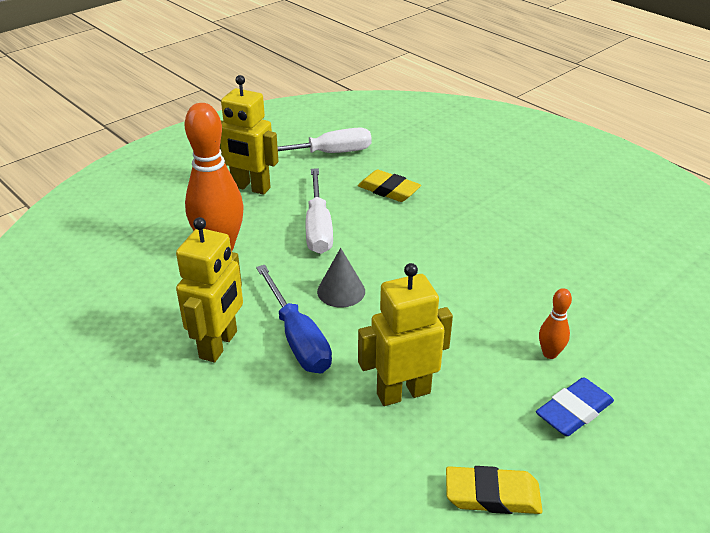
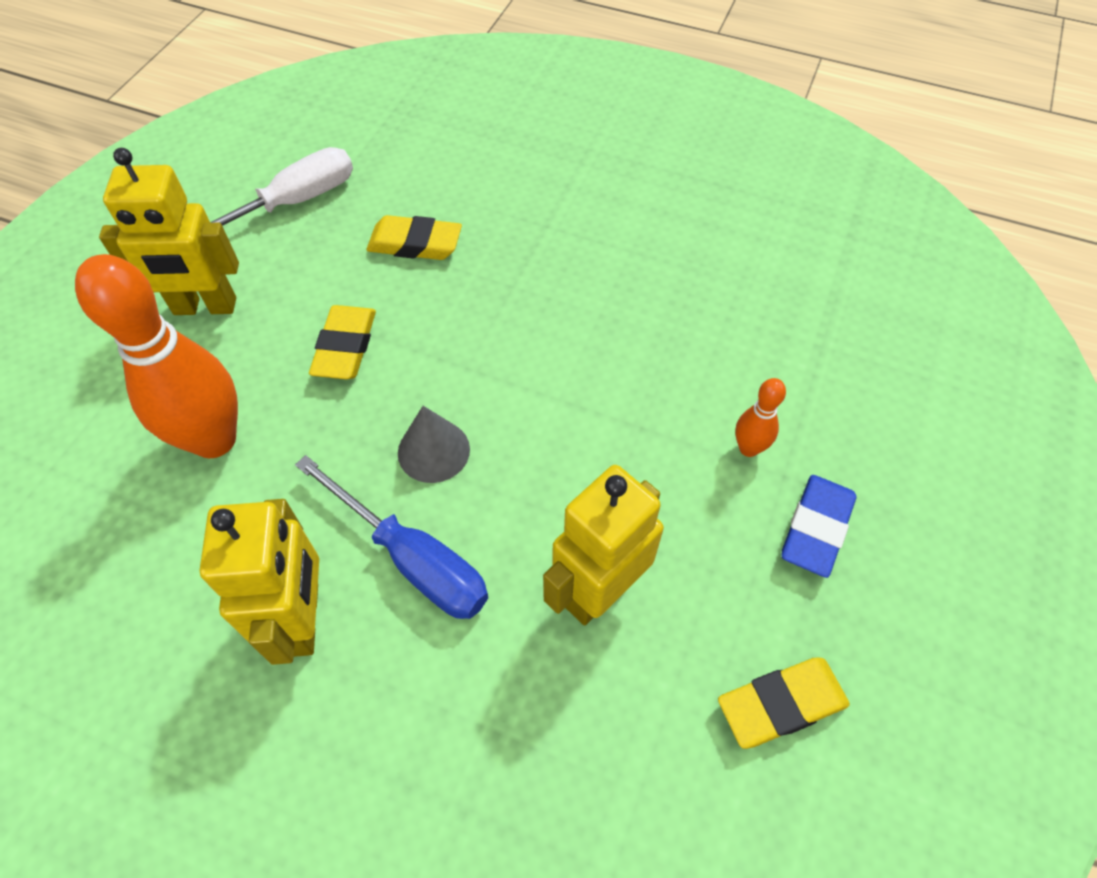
camera: 25 degrees left, 20 degrees up
(318, 227) = (345, 347): white screwdriver -> yellow eraser

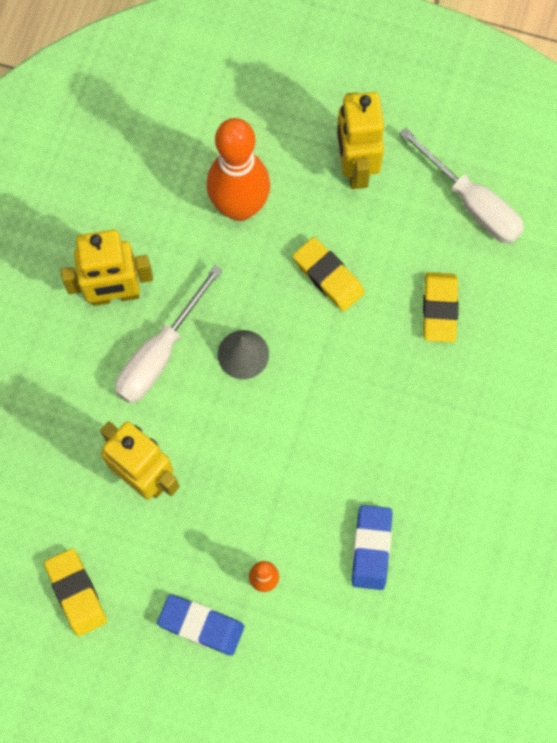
camera: 85 degrees right, 15 degrees up
(345, 347) = (328, 276): yellow eraser -> yellow eraser turned 45 degrees clockwise
(412, 559) = (160, 353): blue screwdriver -> white screwdriver
(705, 332) = (371, 548): none -> blue eraser

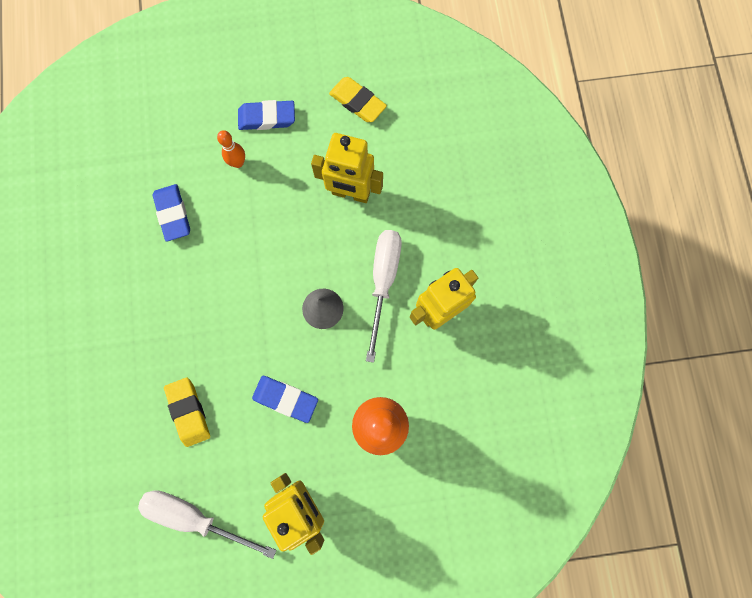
camera: 155 degrees right, 5 degrees up
(328, 276) = (285, 399): yellow eraser -> blue eraser

